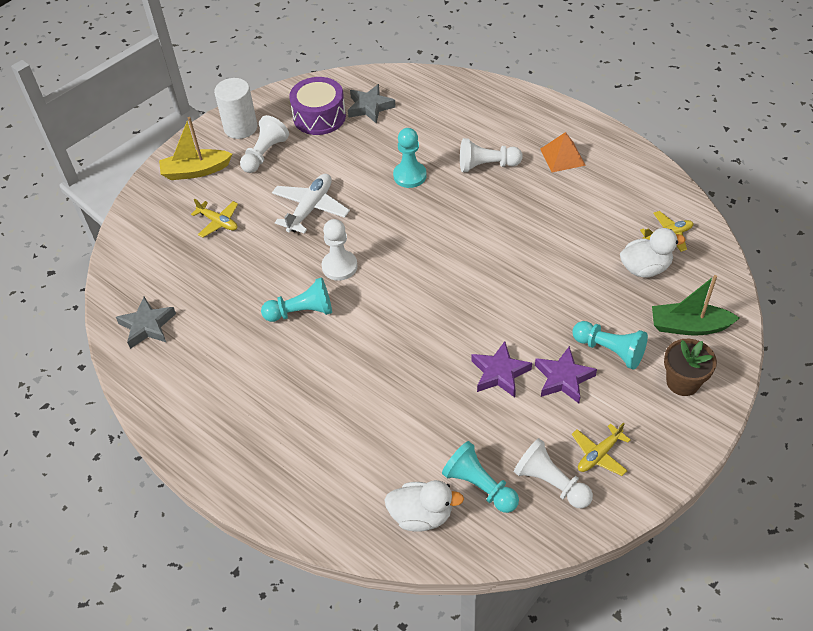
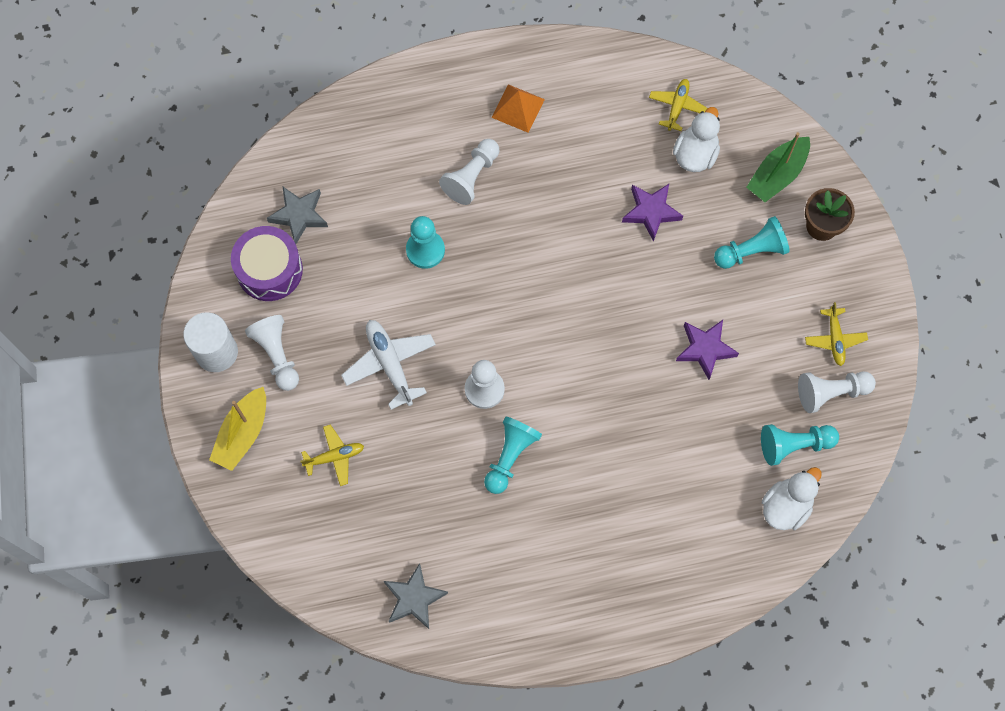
camera: 55 degrees left, 20 degrees up
(563, 378) = (749, 307): purple star -> purple star (651, 212)

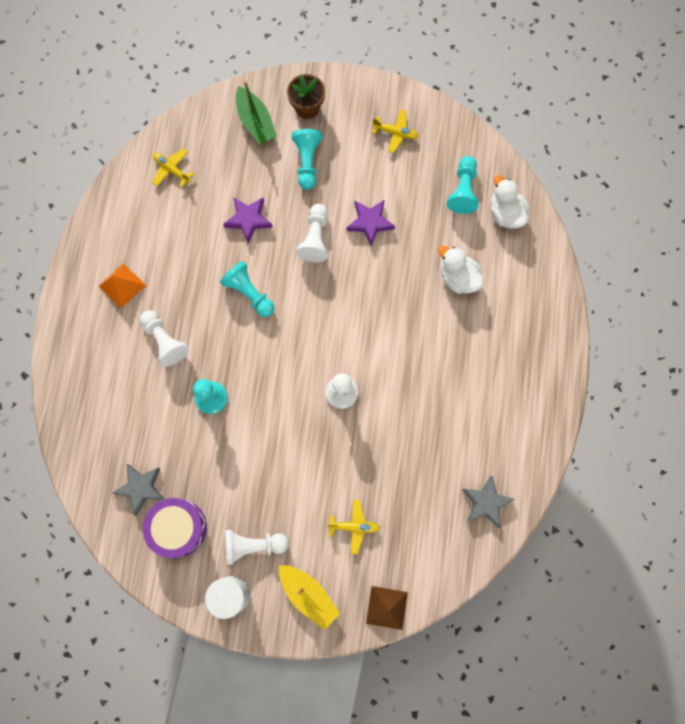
camera: 70 degrees left, 5 degrees up
(256, 524) = (386, 607): none -> brown pyramid
(334, 457) = (354, 526): yellow plane -> yellow plane turned 90 degrees clockwise
(390, 364) = (295, 458): white plane -> none
(510, 457) = (401, 392): turquoise pawn -> turquoise pawn (249, 293)
(695, 154) = (215, 171): white duck -> white duck (458, 278)
(831, 392) = (434, 151): white pawn -> white pawn (315, 238)

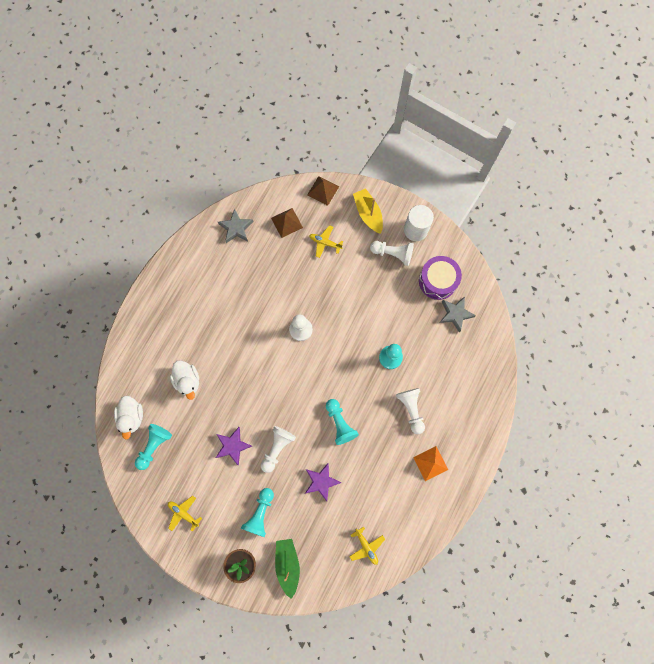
camera: 160 degrees left, 0 degrees up
(419, 537) = (287, 222): none -> brown pyramid

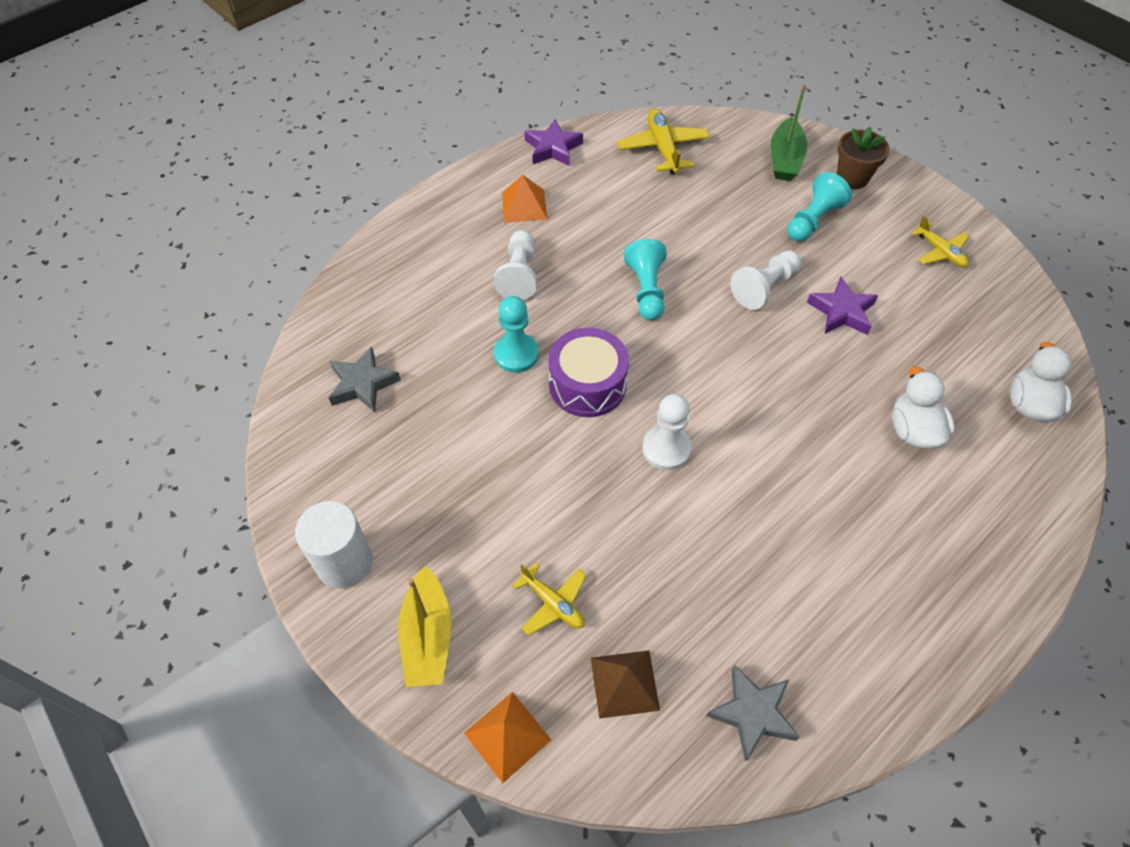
camera: 160 degrees left, 20 degrees down
(154, 446) = (987, 350): turquoise pawn -> none
(321, 481) = (704, 230): purple star -> purple star (553, 148)
(323, 190) = (507, 736): brown pyramid -> orange pyramid
(366, 546) = (663, 148): yellow plane -> yellow plane, size x1.56
(393, 254) = (419, 529): white pawn -> none
(438, 281) = (360, 449): purple drum -> purple drum (587, 384)

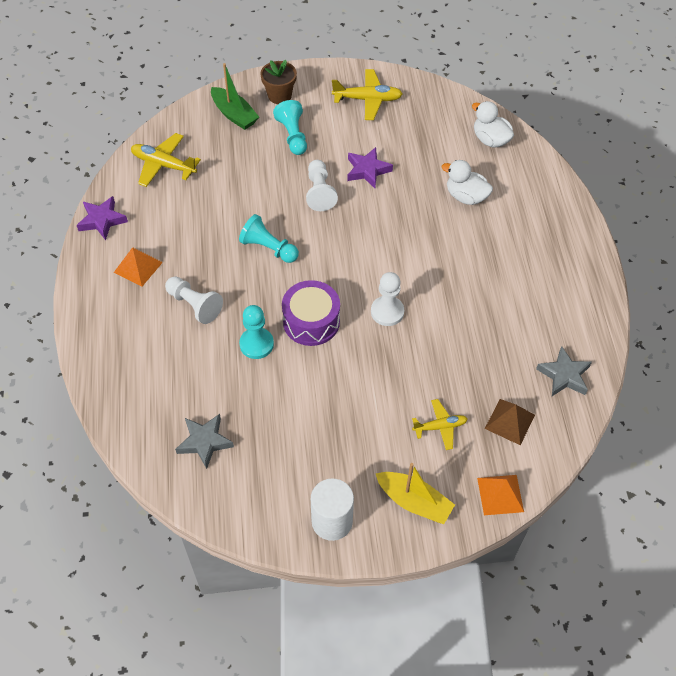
camera: 55 degrees left, 0 degrees up
(940, 252) = (367, 99): yellow plane -> yellow plane, size x1.56

